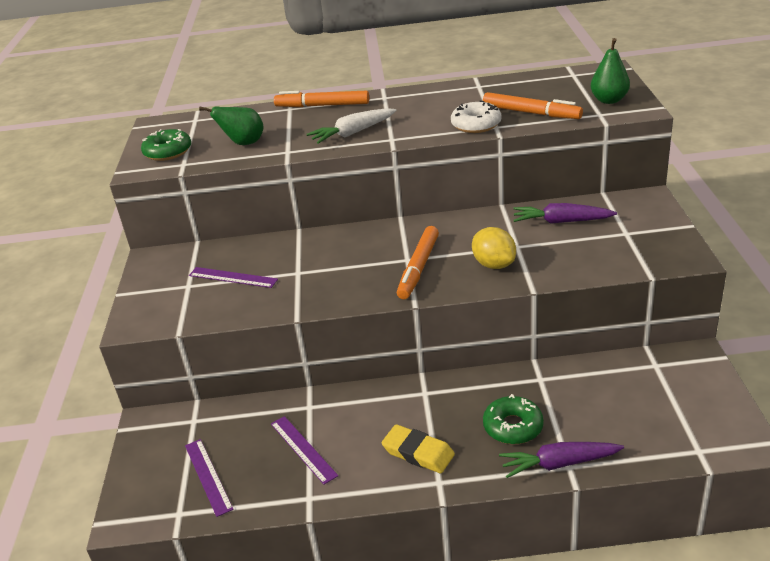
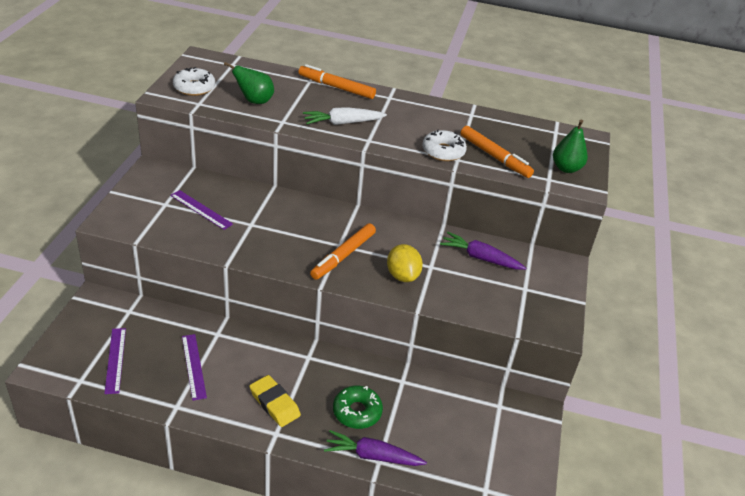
camera: 10 degrees right, 5 degrees up
(168, 152) = (194, 87): green donut -> white donut

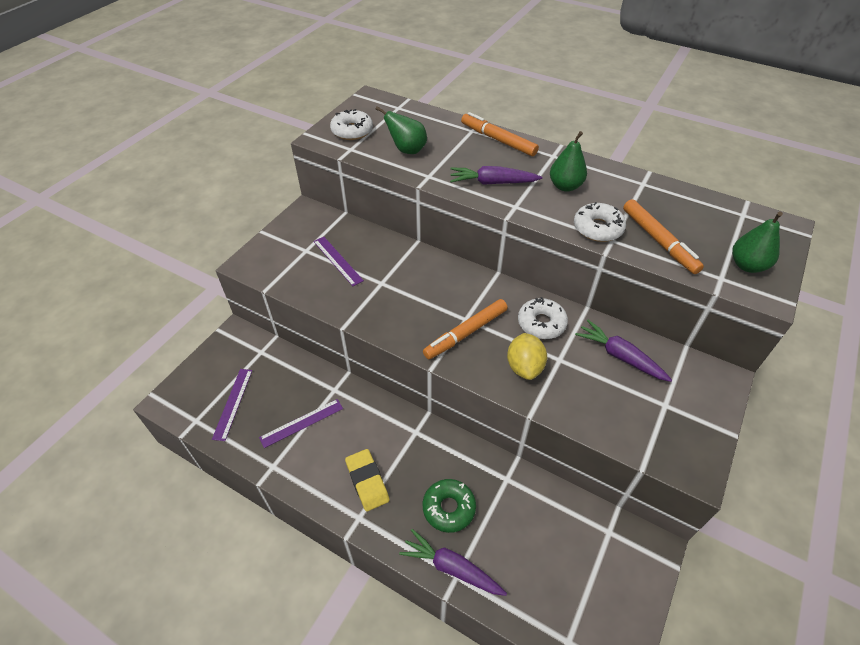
camera: 20 degrees right, 10 degrees up
(194, 366) = (302, 423): purple ruler -> purple ruler turned 60 degrees clockwise
(343, 123) = (492, 183): white carrot -> purple carrot
(407, 121) = (565, 186): none -> green pear
(408, 241) = (541, 323): none -> white donut

